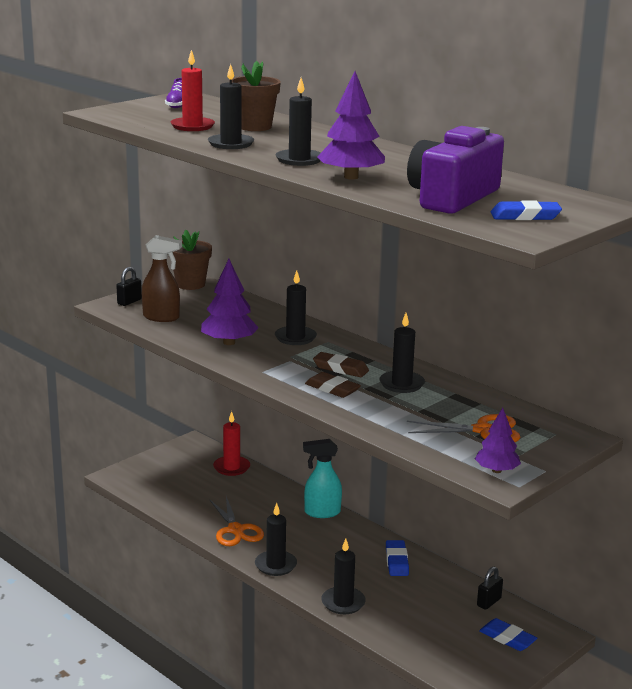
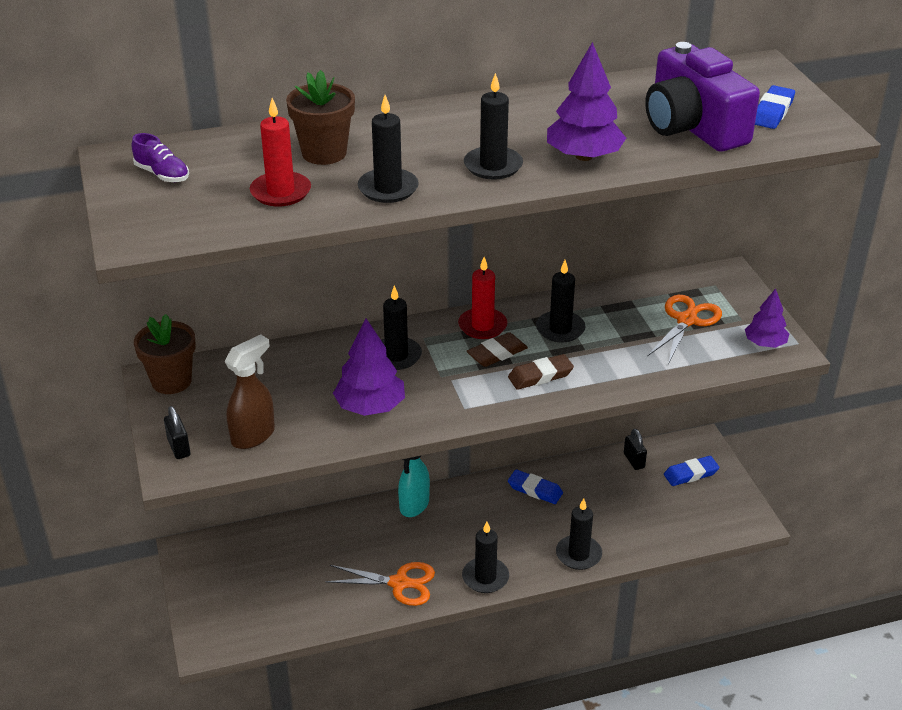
camera: 60 degrees left, 15 degrees up
(231, 467) = (270, 539): red candle -> red candle (482, 326)

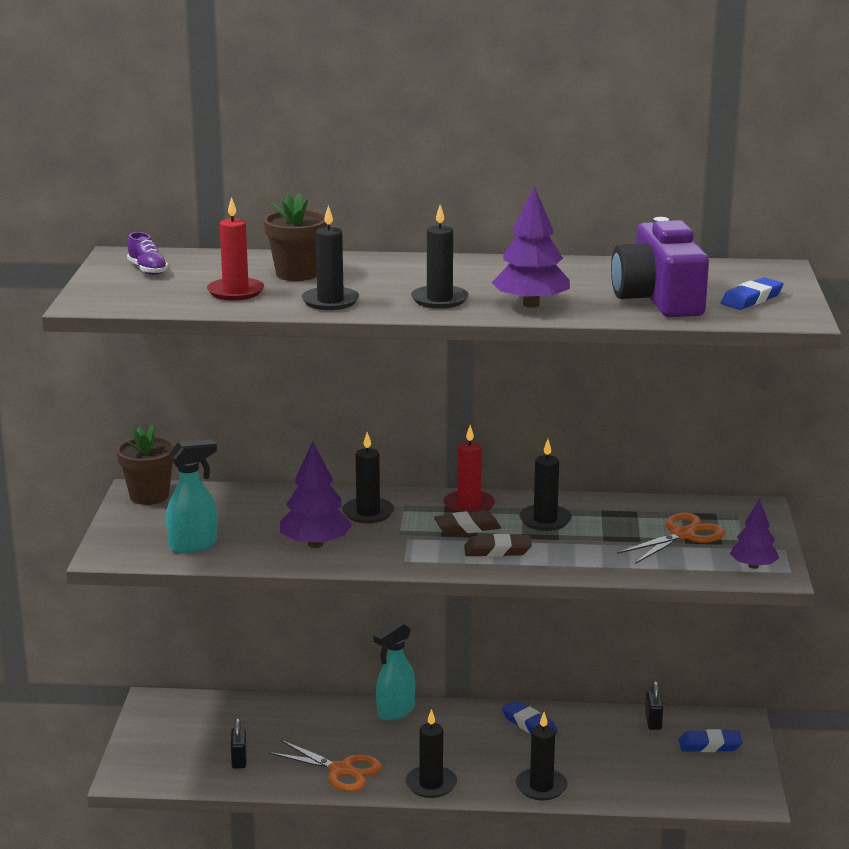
camera: 20 degrees right, 15 degrees down
(179, 447) = (122, 541): black padlock -> black padlock (239, 760)
(253, 435) = (194, 545): brown spray bottle -> turquoise spray bottle

